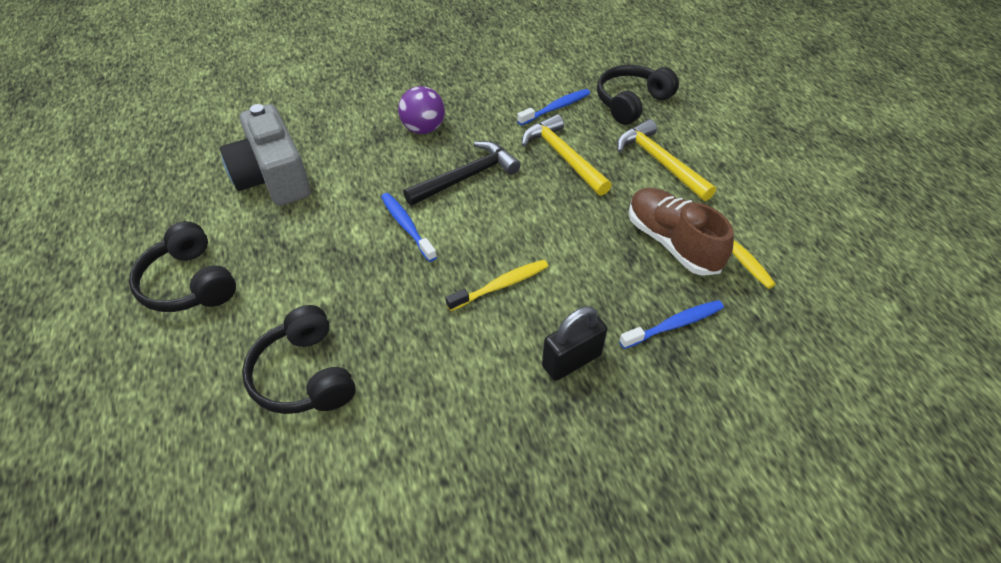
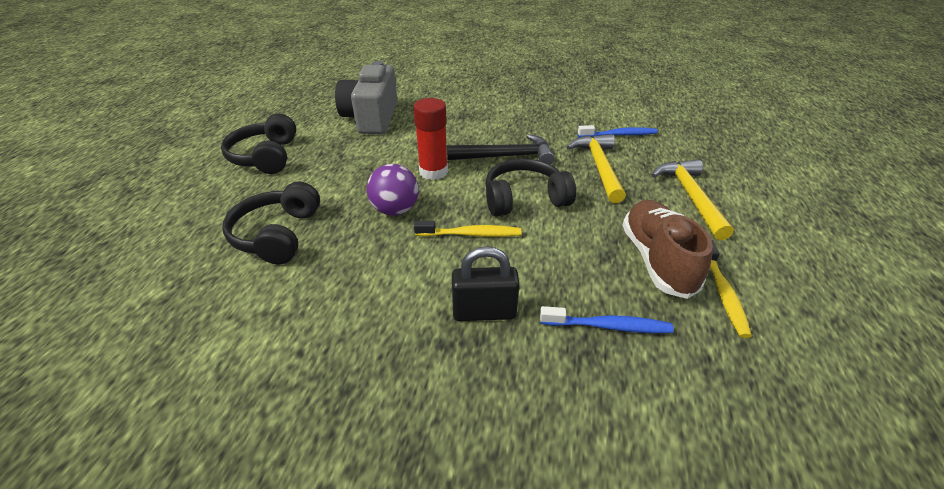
camera: 30 degrees right, 10 degrees down
(407, 226) = (433, 172): blue toothbrush -> red glue stick
(423, 129) = (499, 119): purple ball -> purple ball (395, 210)
(631, 102) = (693, 149): black headphones -> black headphones (524, 199)

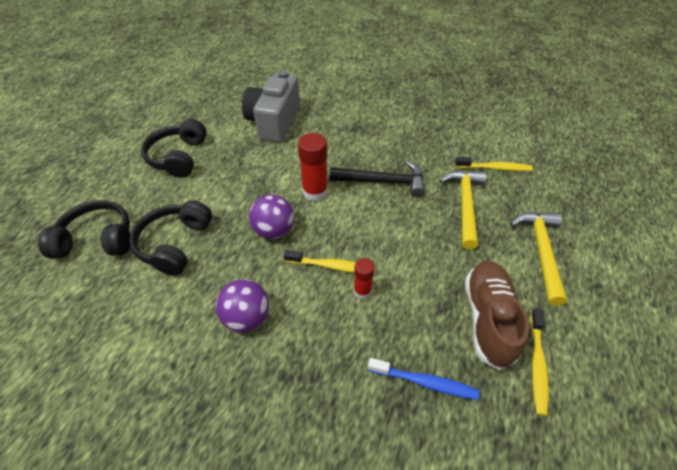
camera: 10 degrees right, 10 degrees up
(383, 293) = (247, 318): none -> purple ball
(484, 312) = (324, 350): black padlock -> none
(512, 252) = (362, 291): none -> red glue stick
(524, 199) = (387, 233): black headphones -> black headphones (97, 240)
(619, 135) = (494, 168): blue toothbrush -> yellow toothbrush

